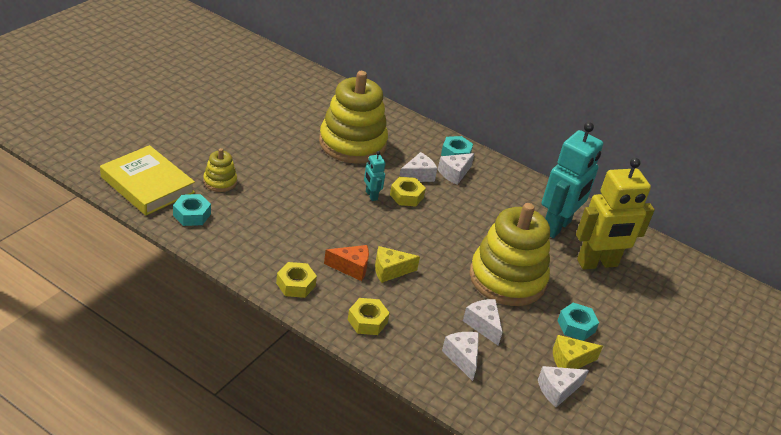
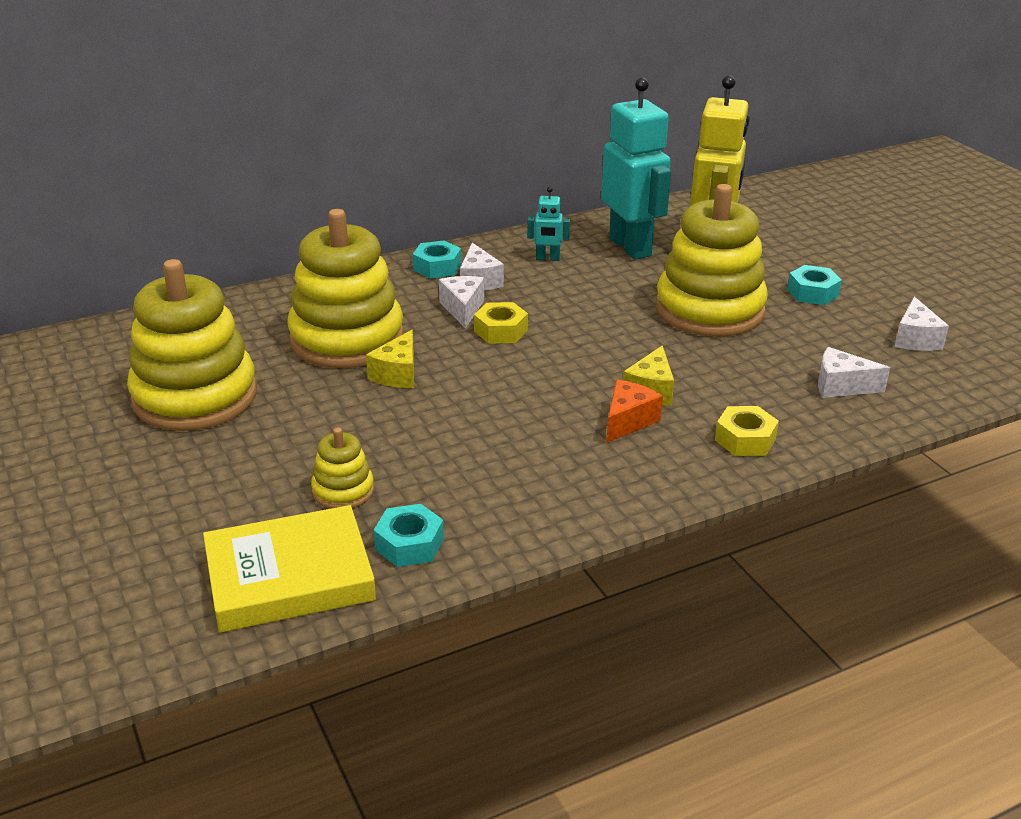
camera: 55 degrees left, 5 degrees down
(264, 113) = (195, 396): none -> yellow stacking toy
(296, 284) = (640, 481): yellow nut -> none
(371, 195) = (479, 358): turquoise robot -> turquoise robot (547, 258)
(483, 325) = (787, 353): white cheese -> none
(569, 361) = (869, 315): yellow cheese -> yellow cheese (397, 374)

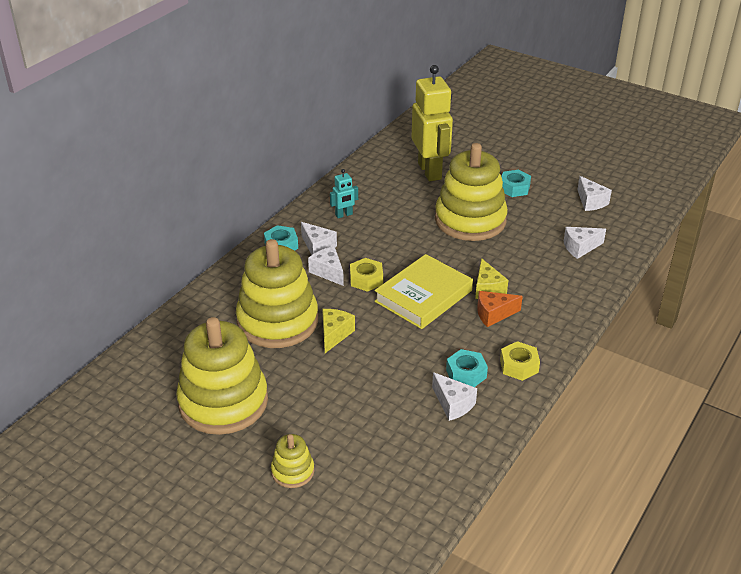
camera: 30 degrees left, 5 degrees up
(289, 577) = (407, 494): yellow book -> yellow book (423, 296)
(343, 491) = (382, 427): yellow stacking toy -> yellow stacking toy (292, 471)
(397, 374) = (334, 334): yellow cheese -> yellow cheese turned 150 degrees counterclockwise
(409, 544) = (452, 443): turquoise nut -> turquoise nut (466, 374)
(460, 501) = (453, 404): none -> white cheese
(628, 421) = (493, 314): orange cheese -> orange cheese turned 105 degrees counterclockwise
(630, 247) = (386, 189): turquoise robot -> none
(745, 439) = (562, 301): yellow nut -> yellow nut (519, 366)

